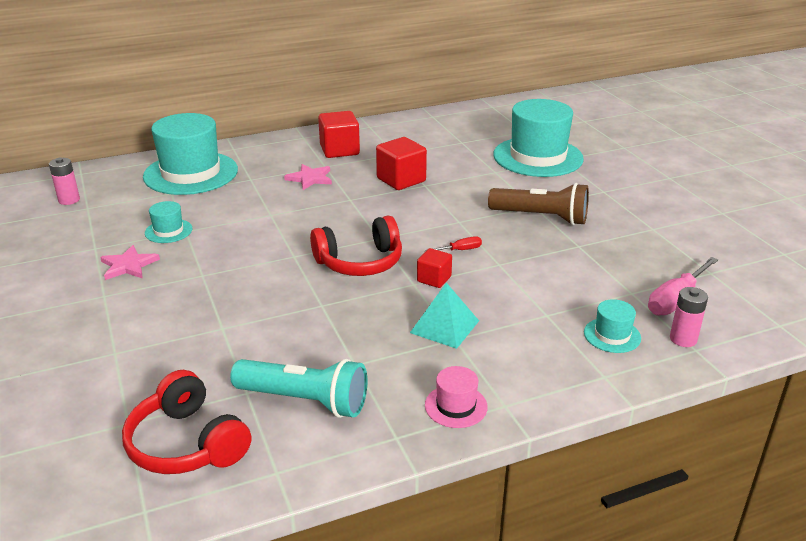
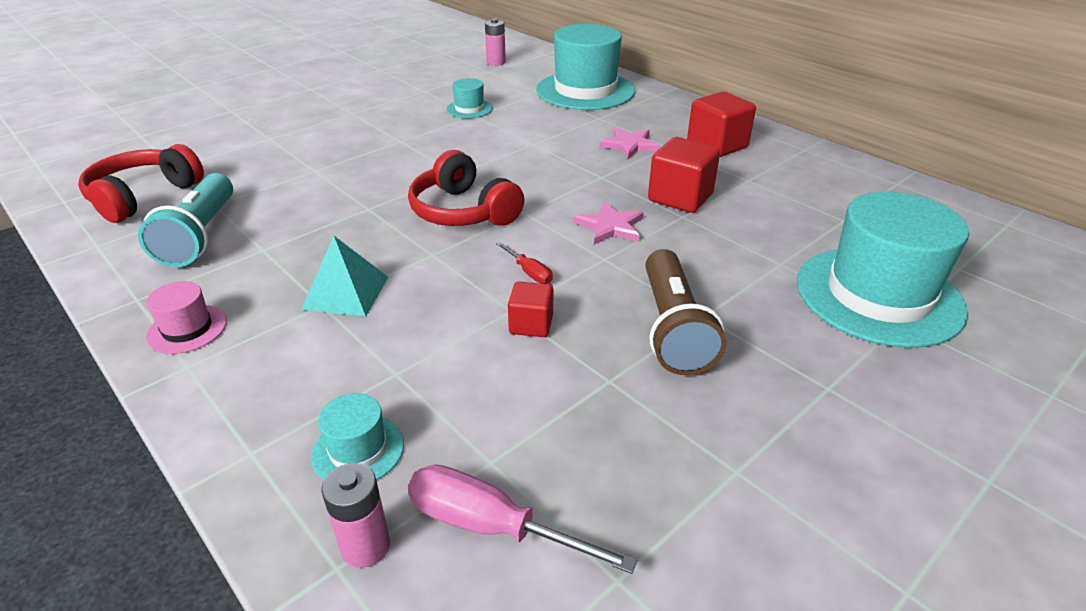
camera: 70 degrees right, 5 degrees up
(128, 265) = (402, 109): pink star -> pink star (610, 226)
(434, 279) = (449, 266): red cube -> red cube (531, 324)

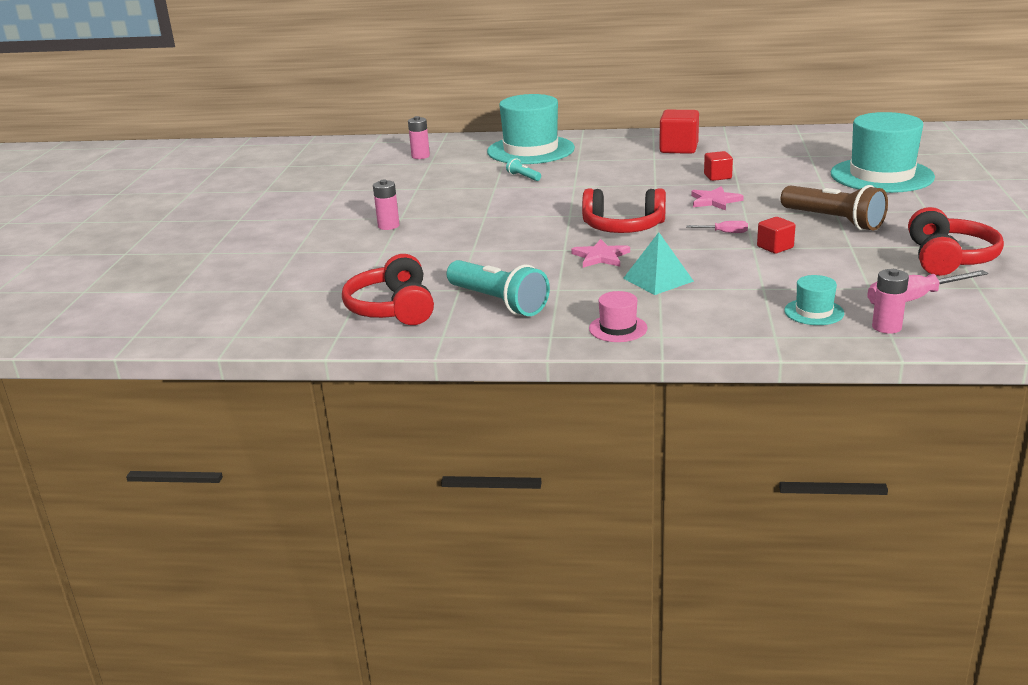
camera: 40 degrees left, 10 degrees down
(326, 117) = (388, 226): none -> pink battery
(469, 109) = (481, 185): turquoise hat -> none
(517, 115) = (523, 177): none -> turquoise flashlight
(529, 272) = (724, 232): red screwdriver -> pink screwdriver
(630, 145) = (632, 165): pink star -> pink star (601, 256)
(680, 197) = (717, 176): red cube -> red cube, size x0.59
(686, 492) = (948, 258): none -> red headphones

